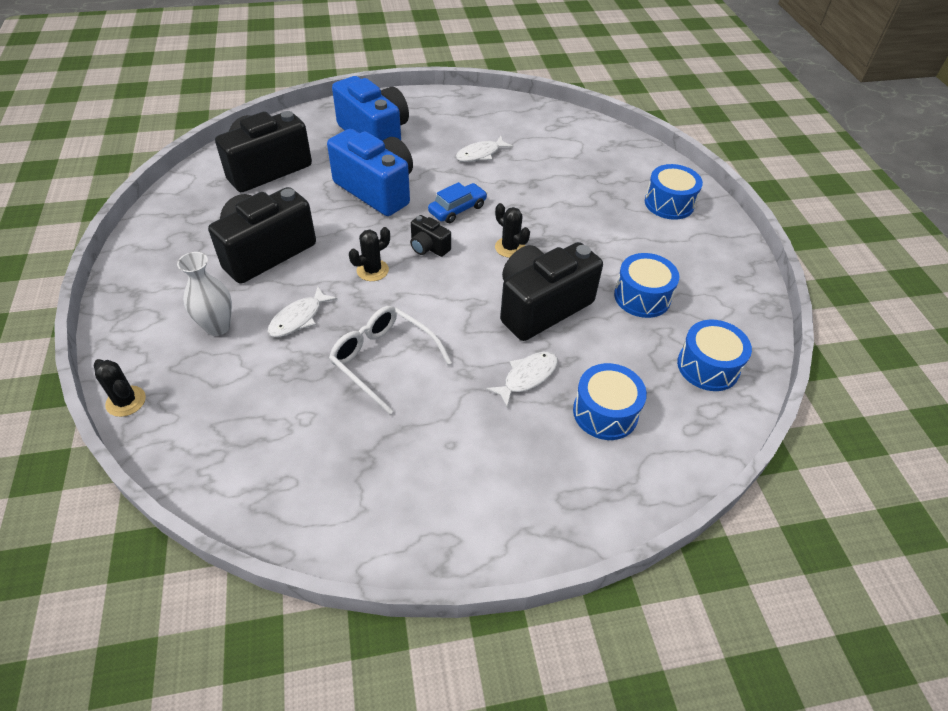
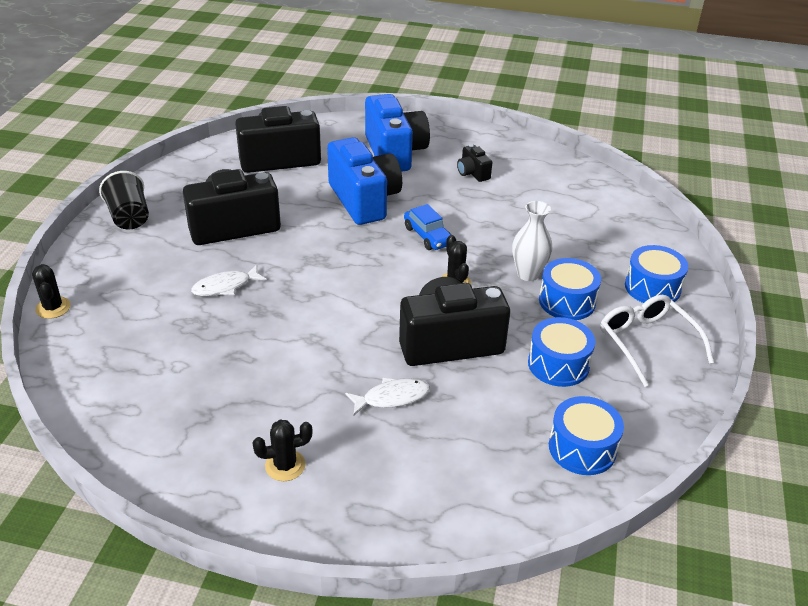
camera: 25 degrees right, 10 degrees down
(147, 274) = (129, 217): none -> black cup
(217, 327) = (156, 273): white vase -> white vase (528, 274)
(372, 270) = (314, 266): black cactus -> black cactus (285, 465)
(383, 360) = (273, 341): white glasses -> white glasses (647, 342)
(428, 247) = (378, 261): black camera -> black camera (472, 173)
(457, 209) = (428, 236): blue car -> blue car turned 75 degrees clockwise
(480, 154) = (484, 193): white fish -> none
(605, 412) = (445, 452): blue drum -> blue drum (567, 301)

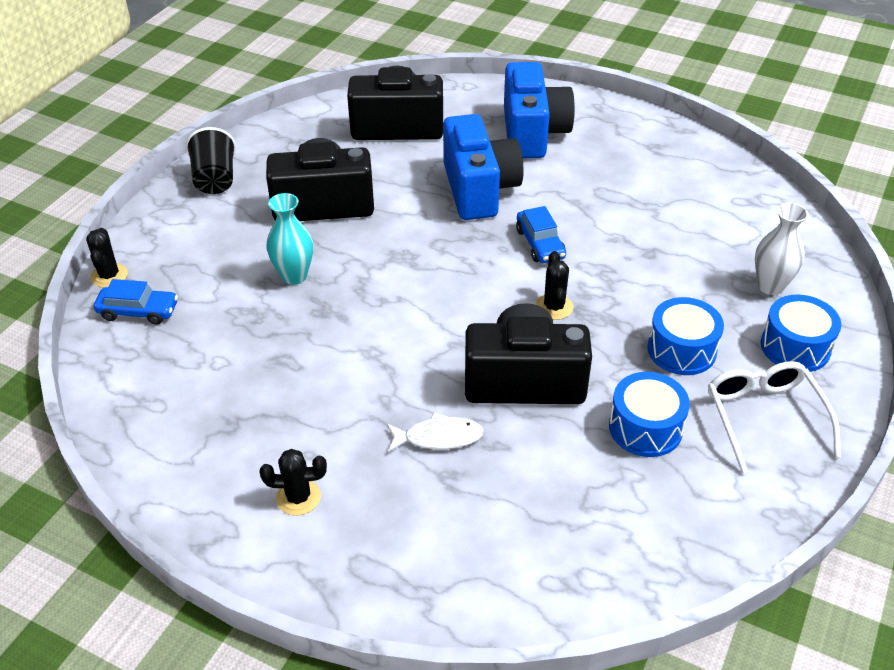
camera: 15 degrees right, 5 degrees up
(90, 334) = (138, 311): none -> blue car
(225, 286) = (294, 276): white fish -> turquoise vase
(472, 173) = (618, 170): black camera -> none
(528, 274) = (645, 308): white vase -> white vase (770, 286)
(582, 448) = (640, 536): blue drum -> none

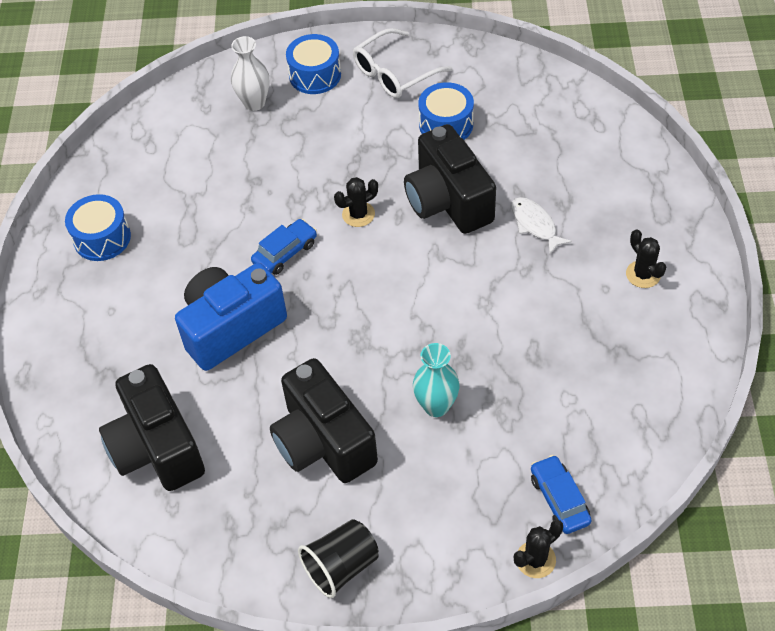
camera: 115 degrees left, 10 degrees up
(533, 133) = (114, 325): blue camera -> none
(681, 350) = (357, 129): blue drum -> blue drum (102, 238)

